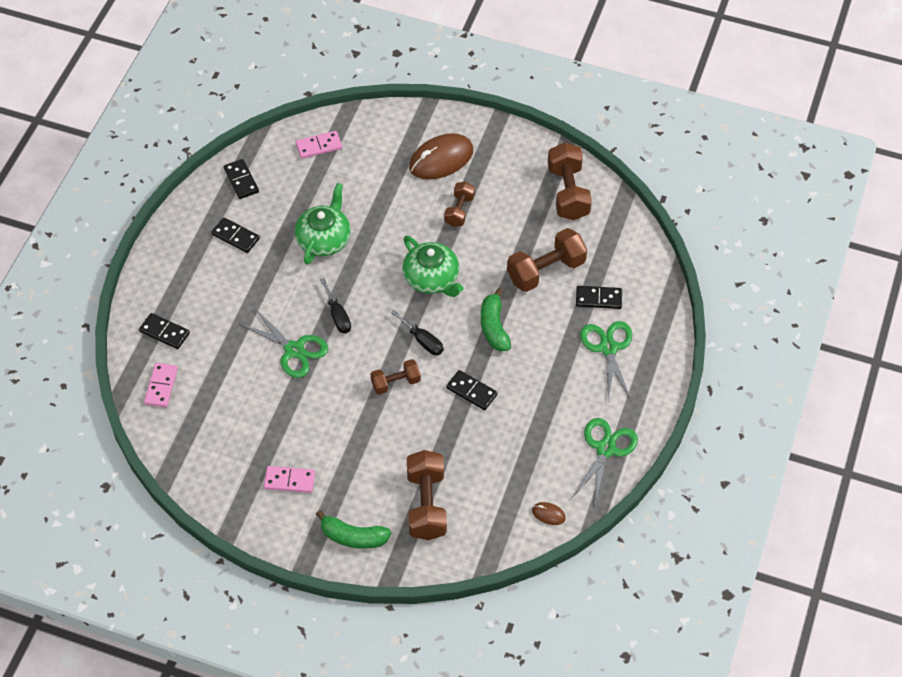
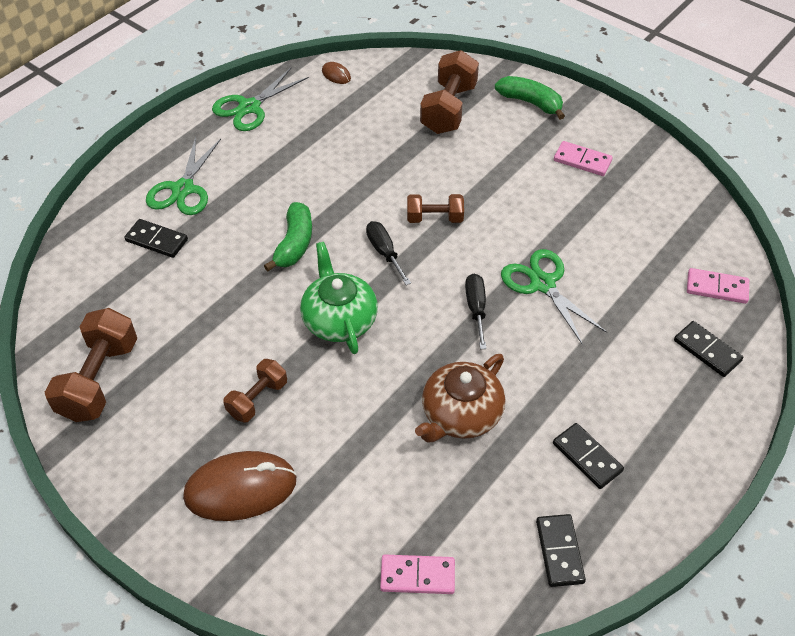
camera: 160 degrees left, 5 degrees down
(161, 386) = (717, 288): pink domino -> pink domino turned 75 degrees clockwise
(324, 239) = (460, 414): green teapot -> brown teapot
(472, 391) = (354, 188): black domino -> none
(546, 270) = (195, 288): brown dumbbell -> none

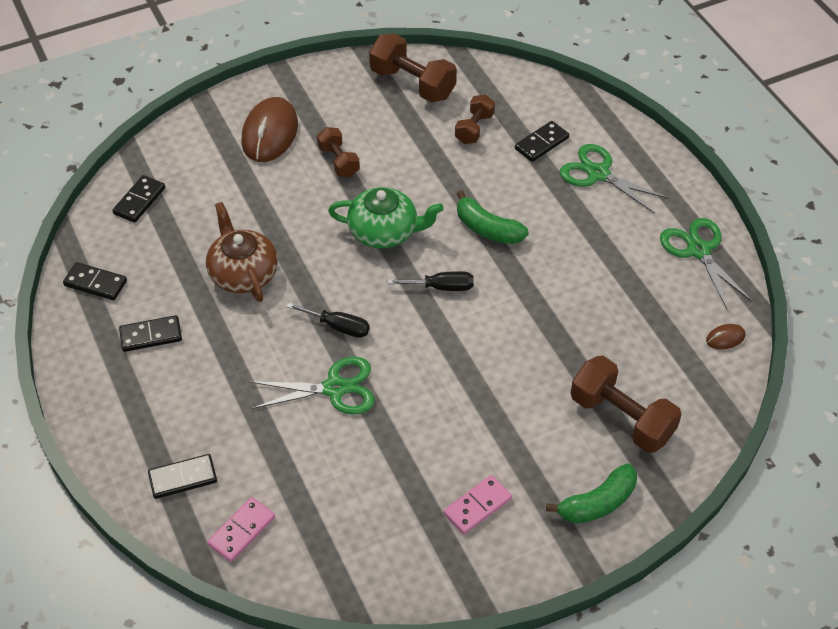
camera: 115 degrees right, 0 degrees up
(417, 575) = (139, 201): pink domino -> black domino
(434, 218) = (463, 340): brown dumbbell -> brown dumbbell (474, 128)

